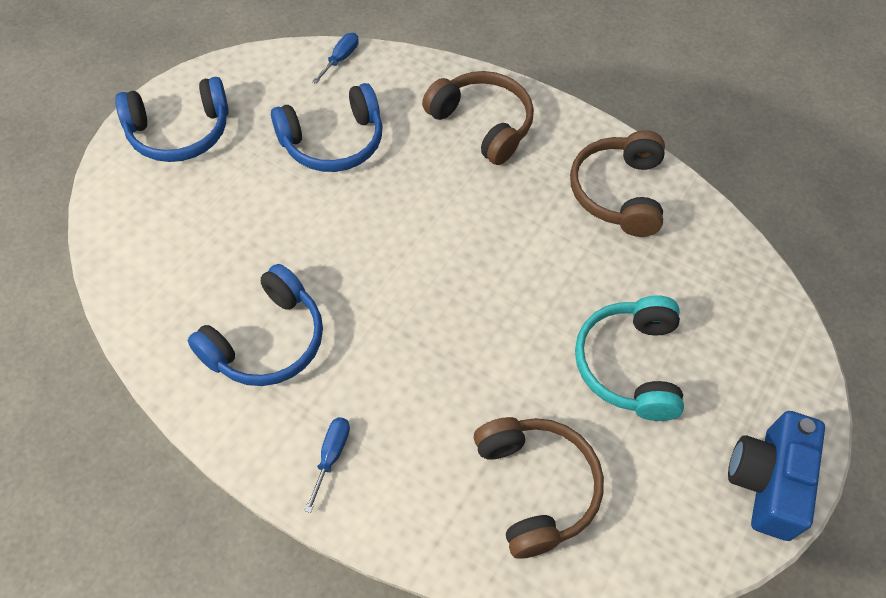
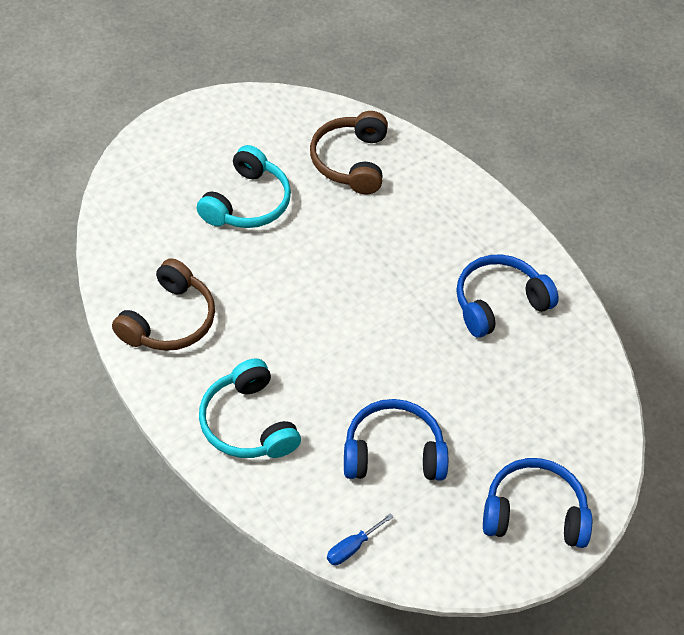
camera: 160 degrees left, 5 degrees down
(331, 456) = (474, 219): blue screwdriver -> none
(482, 124) = (248, 423): brown headphones -> turquoise headphones
(767, 481) = (205, 117): blue camera -> none

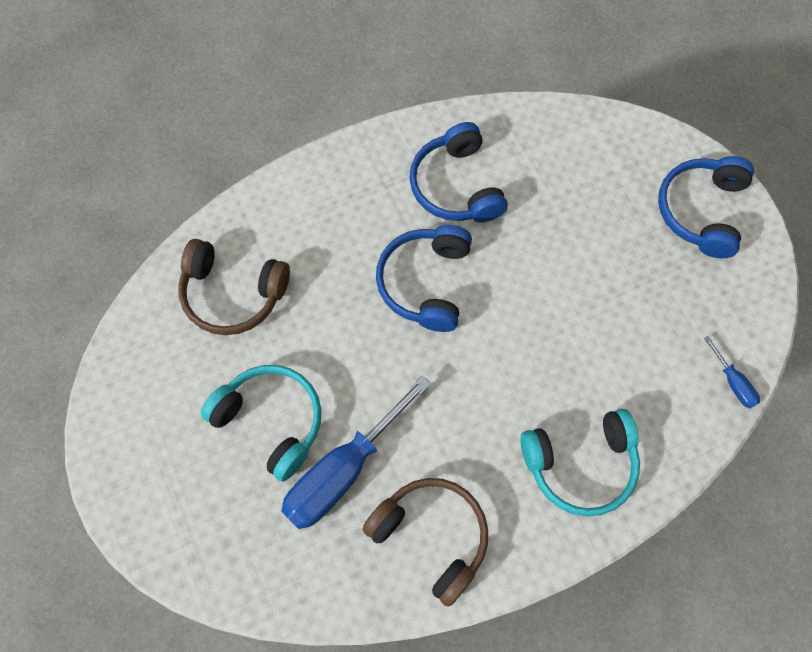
camera: 75 degrees left, 15 degrees up
(214, 254) = (343, 471): none -> blue screwdriver
(393, 453) = (627, 323): blue headphones -> blue headphones (426, 283)

